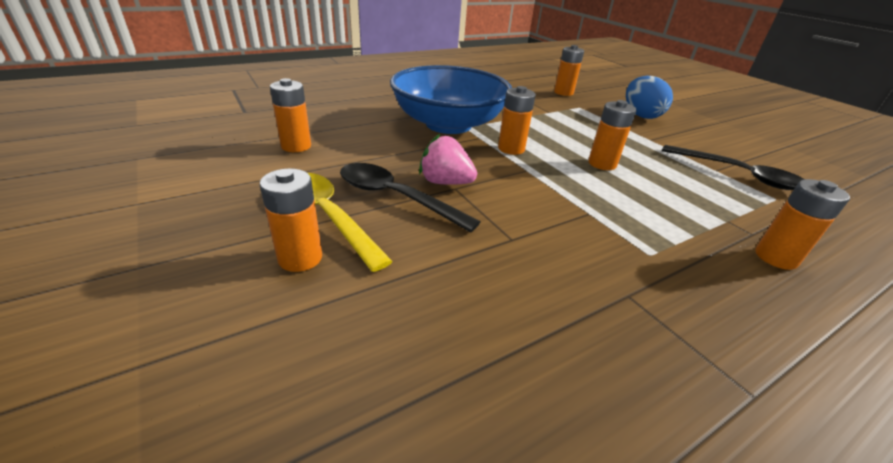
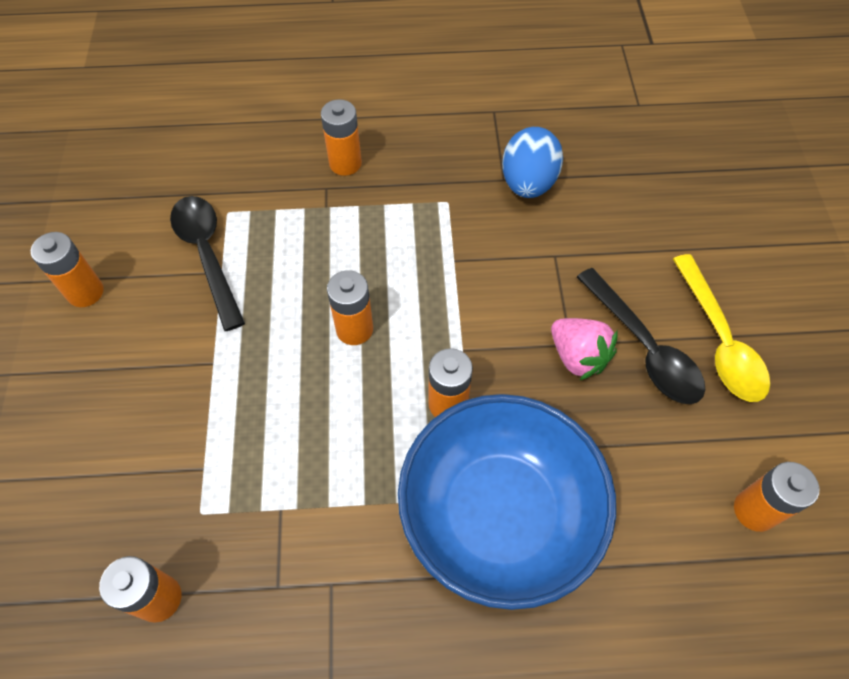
camera: 150 degrees left, 25 degrees up
(300, 258) = (746, 294): orange battery -> orange battery (85, 292)
(641, 115) = (125, 439): blue egg -> blue egg (528, 183)

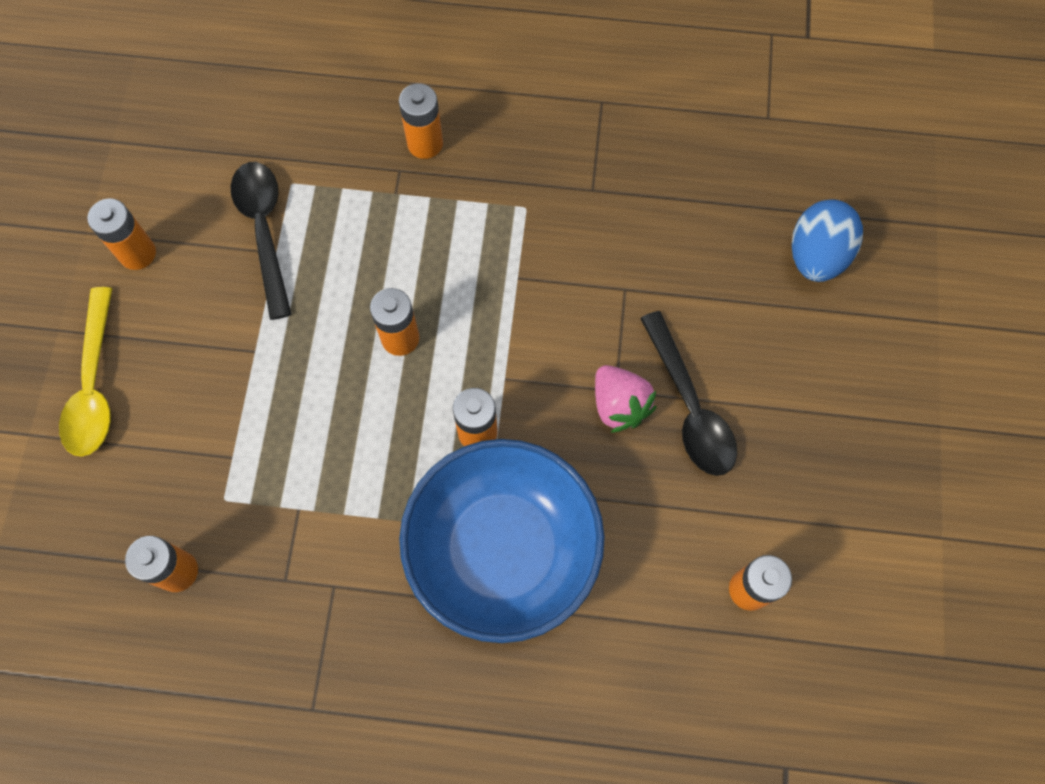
camera: 10 degrees right, 10 degrees up
(528, 183) = (617, 199): blue egg -> blue egg (816, 256)
(719, 340) = (770, 412): yellow spoon -> yellow spoon (94, 385)

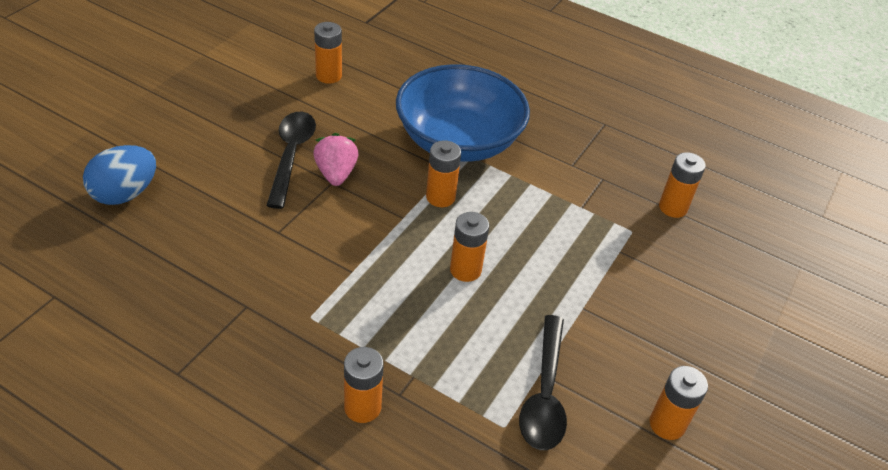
camera: 160 degrees left, 25 degrees down
(94, 385) = (719, 336): yellow spoon -> none

